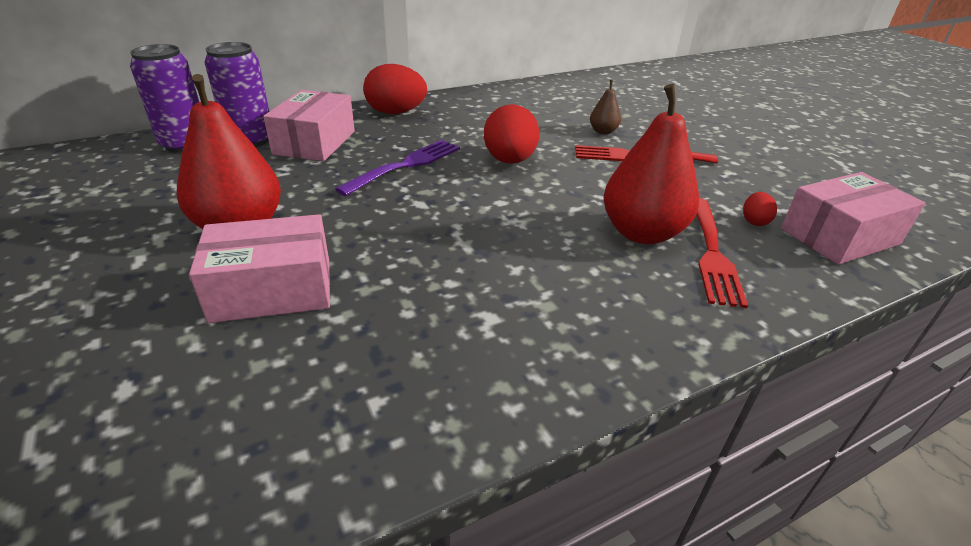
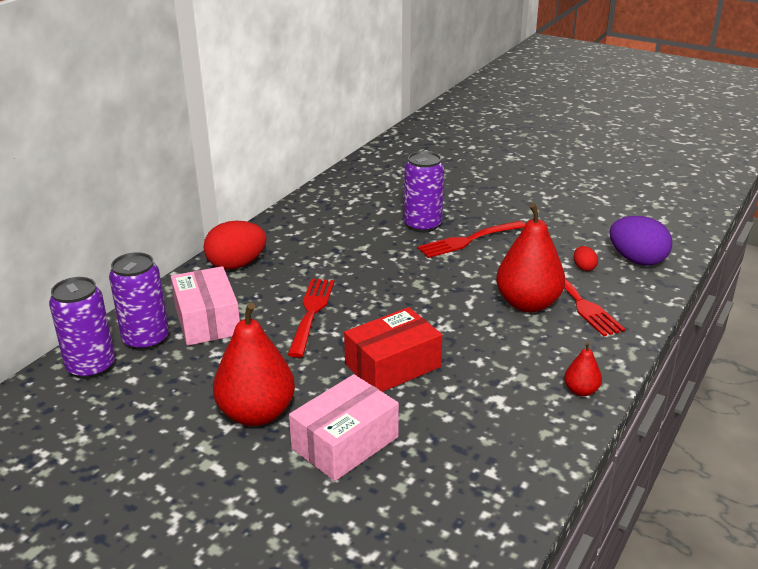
camera: 30 degrees left, 5 degrees down
(405, 166) = (311, 313): purple fork -> red fork
(418, 236) = (393, 366): none -> red box
(509, 161) = (384, 279): red egg -> none
(603, 131) = (422, 225): brown pear -> purple can
(608, 356) = (581, 391): none -> red pear
(839, 236) = (637, 260): pink box -> purple egg

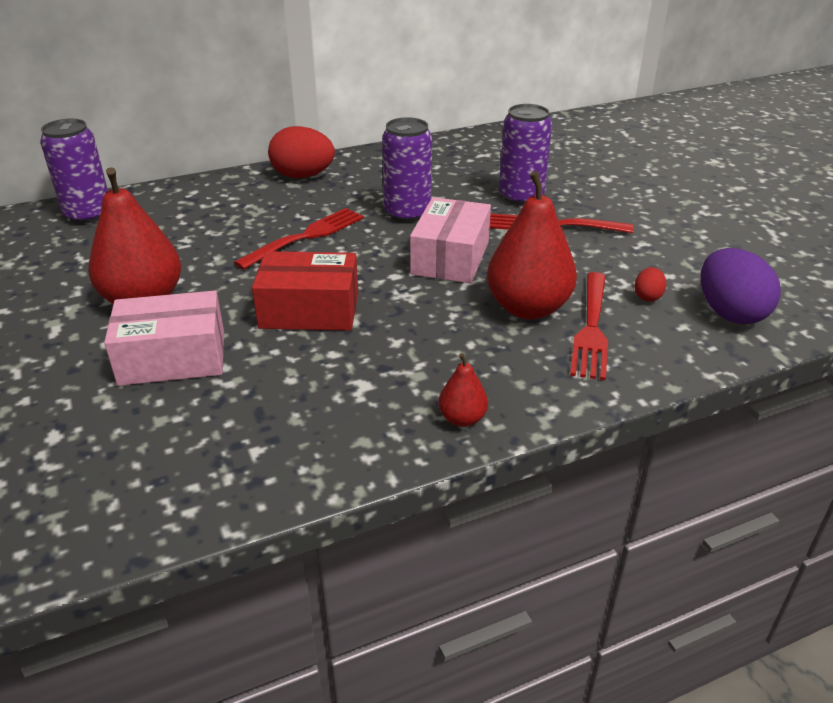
camera: 35 degrees right, 5 degrees up
(146, 339) = (152, 209): purple can -> purple can (407, 213)
(207, 320) = (217, 211): pink box -> pink box (450, 258)

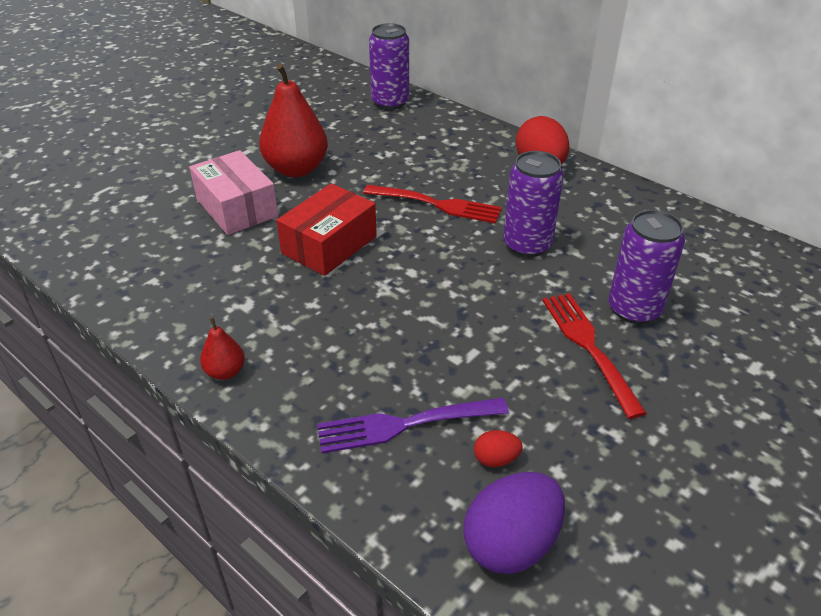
camera: 65 degrees right, 5 degrees up
(309, 310) = (329, 245): red box -> red box turned 60 degrees clockwise
(450, 258) = (466, 295): pink box -> none
(528, 308) = (412, 370): red pear -> none
(591, 327) = (406, 424): red fork -> purple fork

